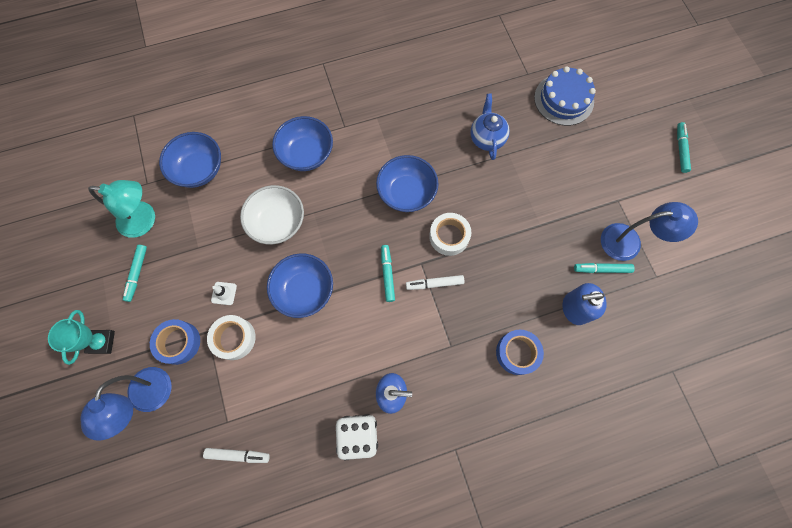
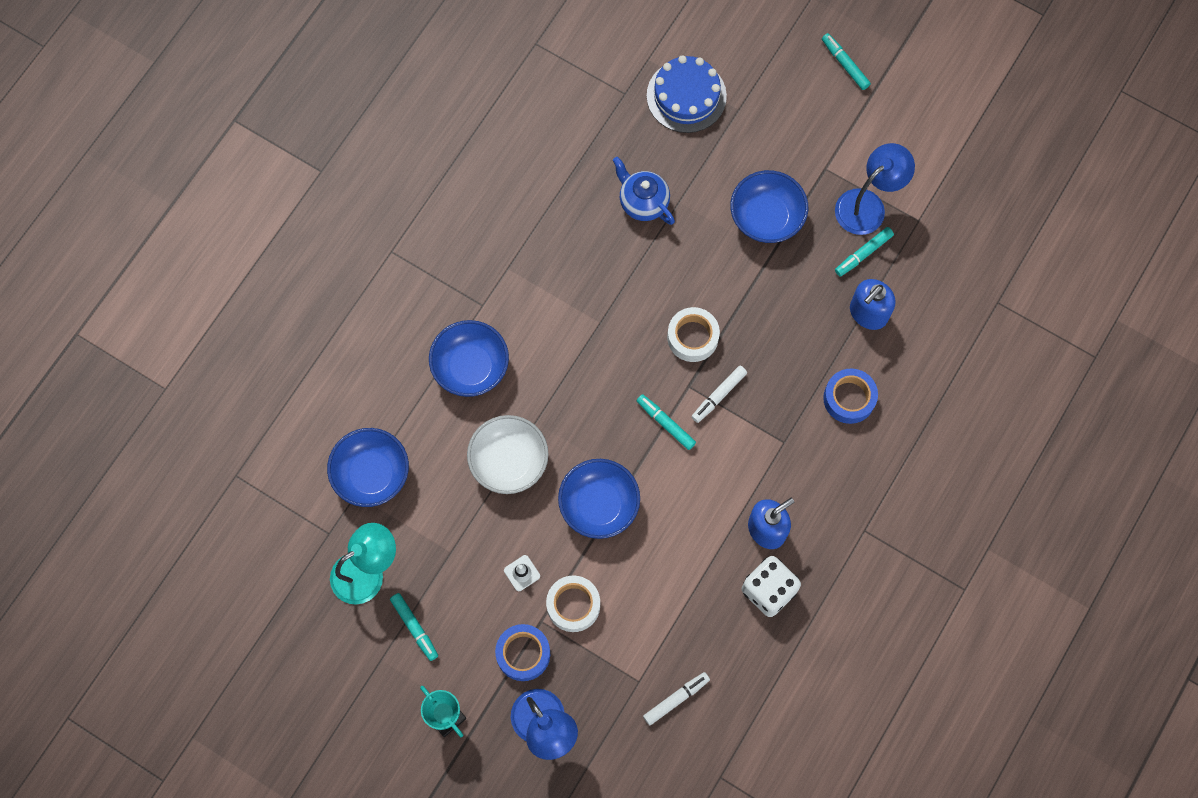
camera: 40 degrees left, 0 degrees up
(406, 193) = (612, 326): blue bowl -> blue bowl (766, 217)

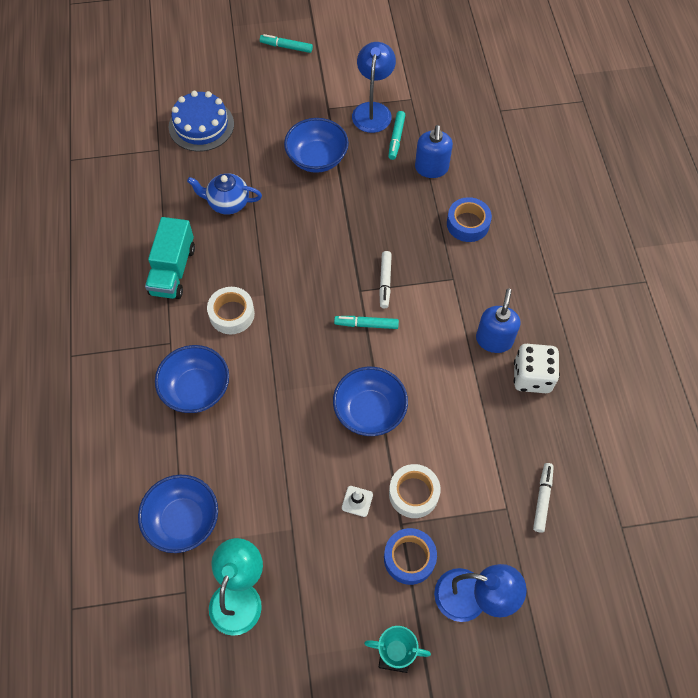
camera: 40 degrees left, 10 degrees down
(414, 627) = (312, 607): turquoise marker -> none
(509, 461) = (280, 431): white bowl -> none
(539, 235) = (173, 270): none -> turquoise truck
(692, 337) = (335, 259): white tape -> white tape (232, 314)

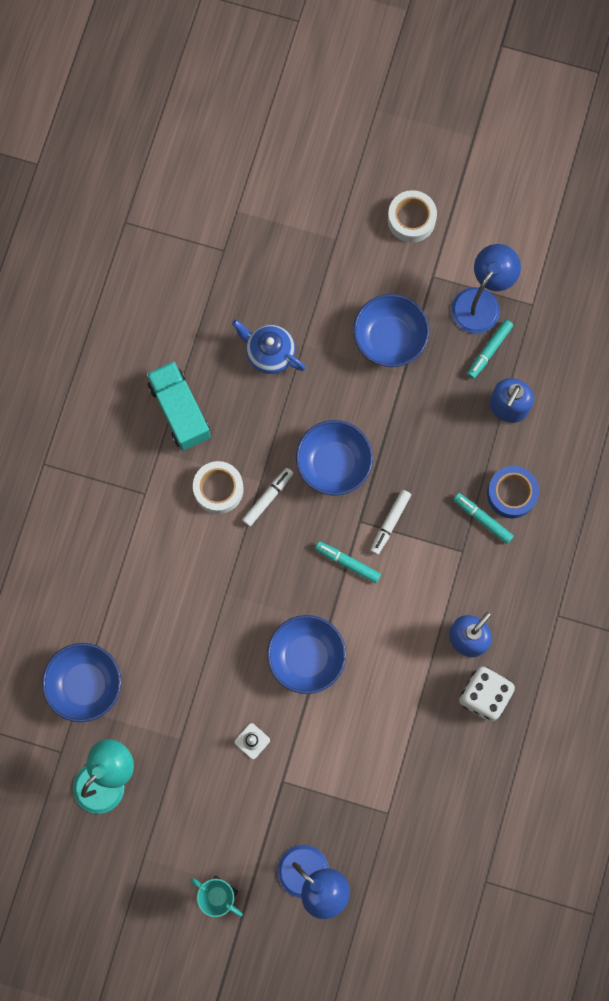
camera: 25 degrees right, 15 degrees up
(173, 270) = (180, 411): turquoise truck -> turquoise truck turned 120 degrees clockwise
(196, 389) = (150, 556): blue bowl -> blue bowl (333, 464)
(201, 125) = (283, 238): blue cake -> none
(286, 47) = (424, 168): turquoise marker -> turquoise marker (482, 519)
(409, 558) = (274, 816): blue tape -> none
(413, 493) = (308, 758): white tape -> white tape (411, 219)
(542, 499) = (426, 820): white marker -> white marker (268, 498)

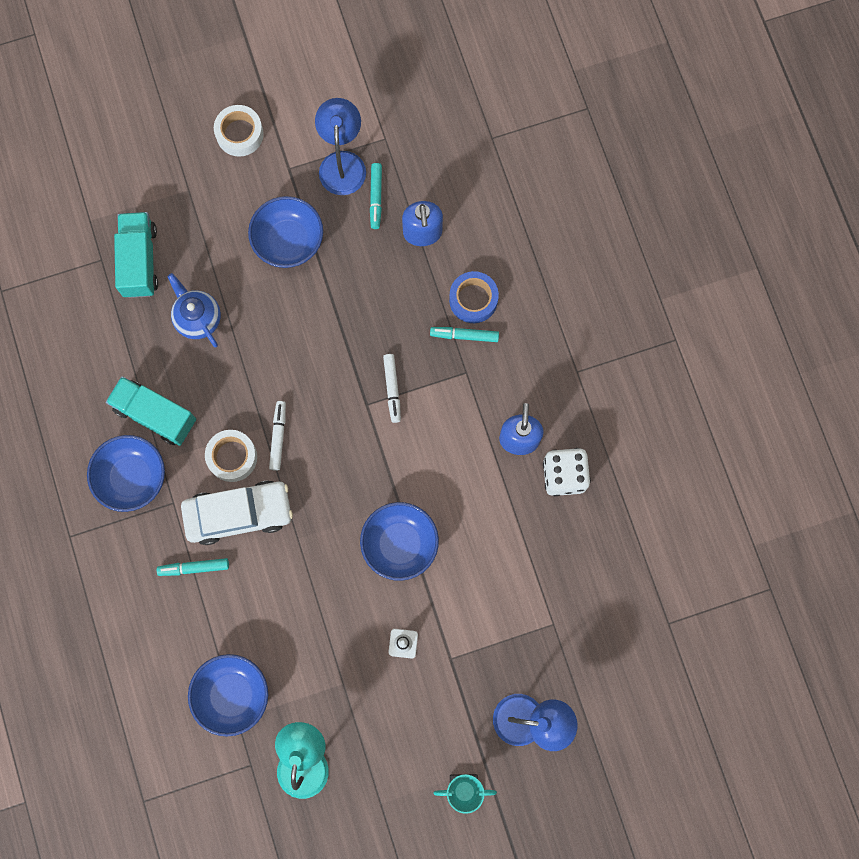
camera: 35 degrees left, 0 degrees up
(191, 540) = (238, 514): none -> white car
(254, 273) = (140, 261): none -> turquoise truck
(269, 353) = (198, 318): blue teapot -> blue teapot turned 60 degrees clockwise
(333, 464) = (313, 372): blue bowl -> blue bowl (132, 477)
(347, 563) = (380, 444): turquoise marker -> turquoise marker (194, 568)

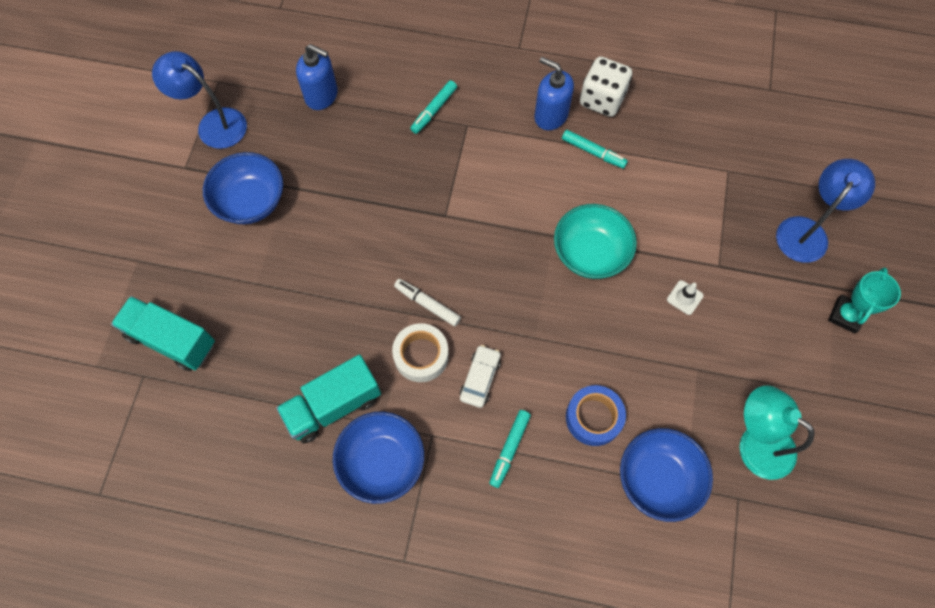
camera: 60 degrees left, 10 degrees down
(198, 318) = (266, 316): blue teapot -> none
(238, 514) = (480, 378): white car -> white car, size x0.52
(240, 134) = (121, 190): white tape -> none
(376, 198) = (264, 114): turquoise marker -> turquoise marker (593, 152)
(392, 389) = (444, 188): white marker -> none
(400, 544) = (590, 253): blue bowl -> turquoise bowl
(473, 300) = (407, 88): blue tape -> blue tape (593, 418)

